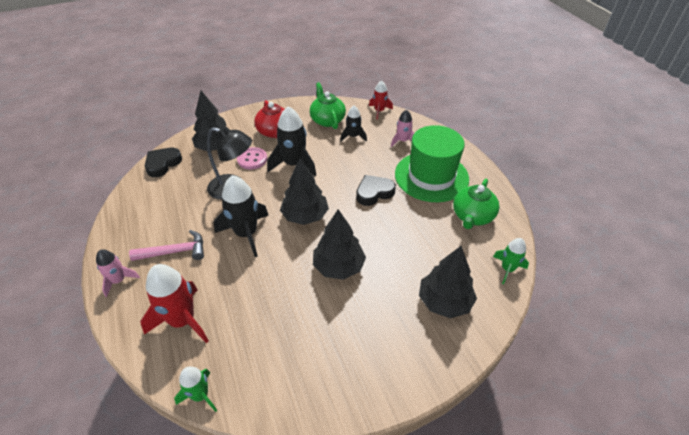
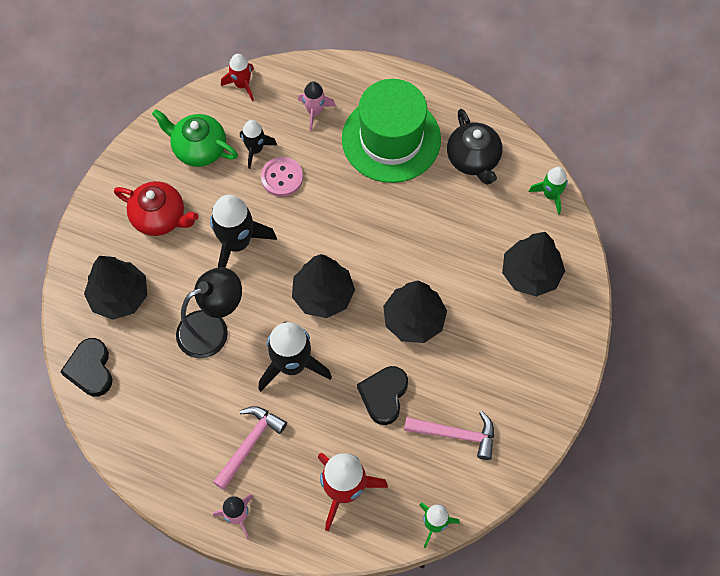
camera: 45 degrees left, 20 degrees up
(252, 159) = (183, 276): pink button -> pink button (282, 177)
(284, 352) = (456, 434): none -> pink hammer
(374, 192) = (357, 209): black heart -> black heart (384, 395)
(472, 216) = (473, 159): green teapot -> black teapot

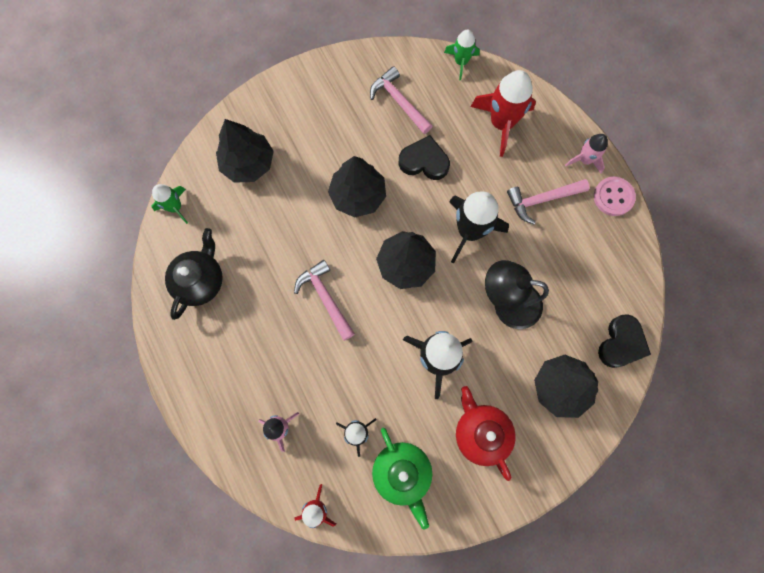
camera: 140 degrees left, 10 degrees up
(282, 177) = (357, 388): pink button -> pink button (613, 197)
(364, 220) = (325, 298): none -> pink hammer
(384, 395) = (424, 161): black heart -> black heart turned 135 degrees counterclockwise
(391, 139) = (244, 350): green hat -> none

